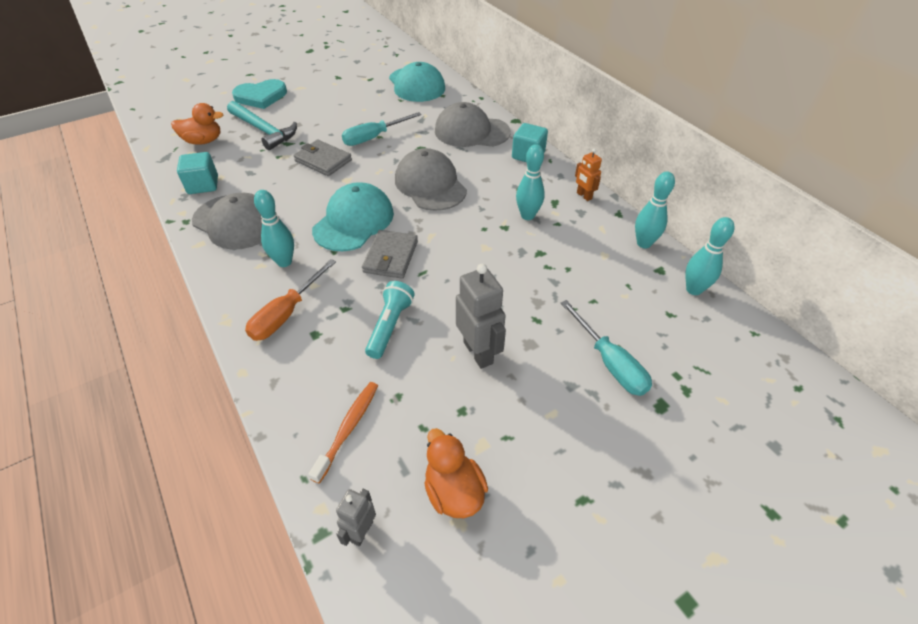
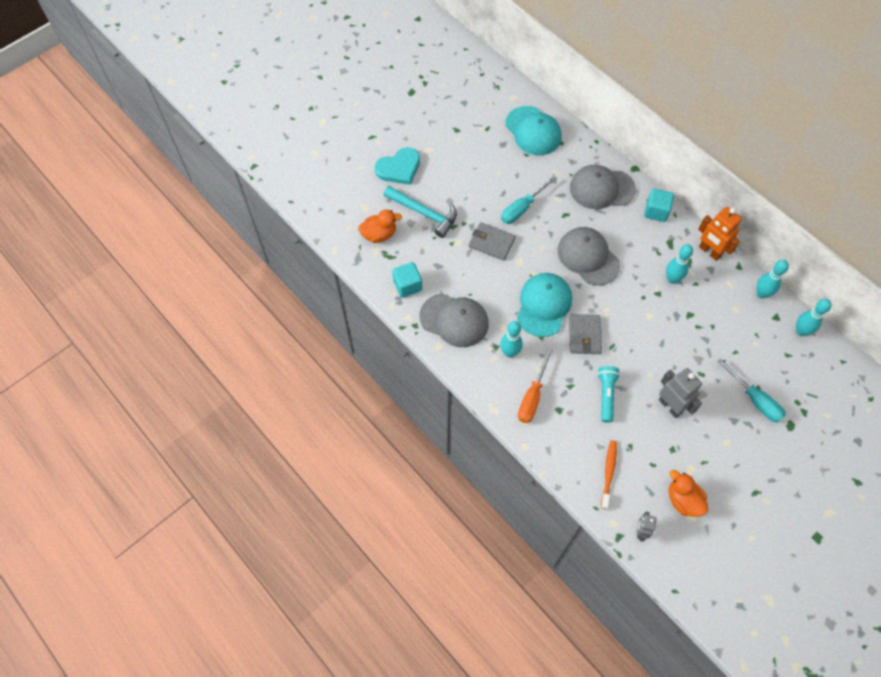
camera: 10 degrees left, 15 degrees up
(584, 196) = (709, 251): orange robot -> orange robot, size x1.75

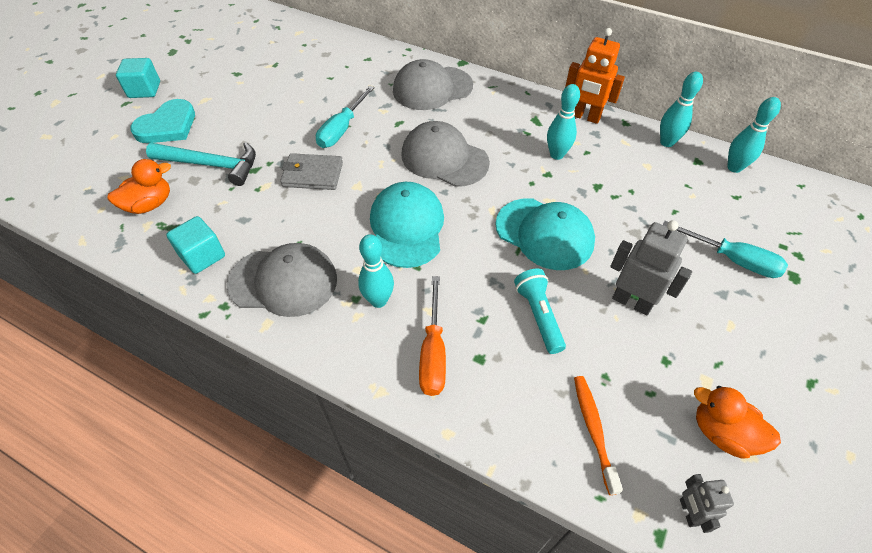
camera: 20 degrees left, 10 degrees down
(533, 131) = (331, 55): turquoise cap -> turquoise cap (544, 234)
(584, 335) = (476, 247): grey wallet -> none
(656, 211) = (504, 95): turquoise cube -> turquoise cube (144, 90)

